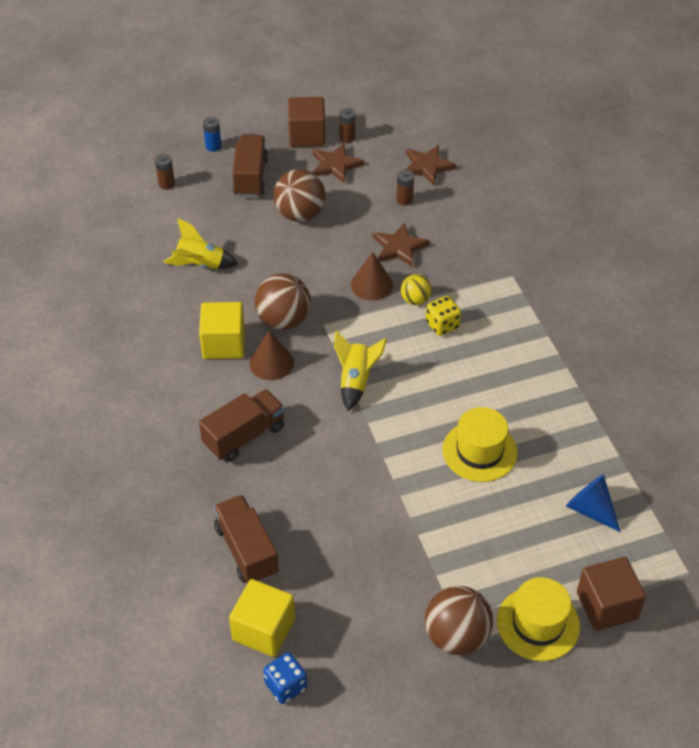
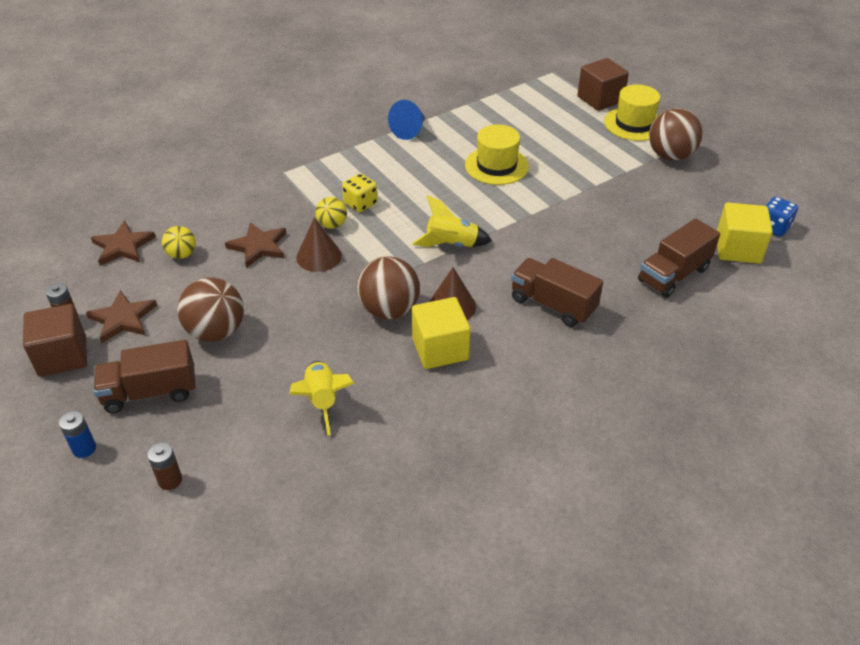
camera: 105 degrees left, 5 degrees down
(404, 200) = (182, 254): brown battery -> yellow ball
(590, 509) = (524, 111): blue cone -> blue cone (410, 130)

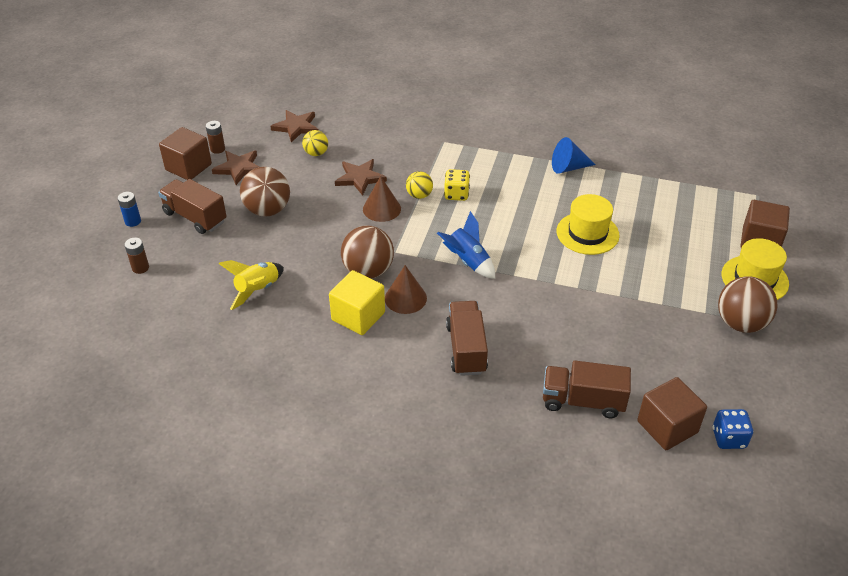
camera: 50 degrees right, 0 degrees up
(451, 245) = (468, 262): yellow rocket -> blue rocket
(737, 249) = (667, 427): yellow cube -> brown cube

